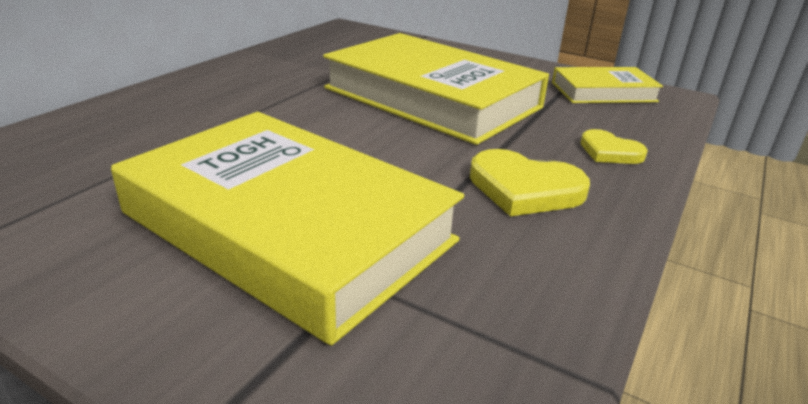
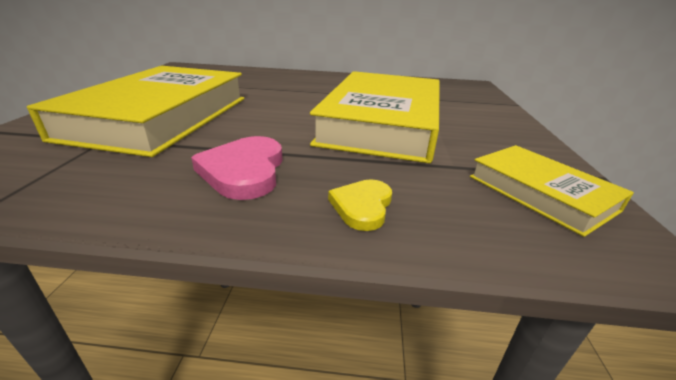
camera: 65 degrees right, 0 degrees up
(524, 188) = (244, 171): yellow heart -> pink heart

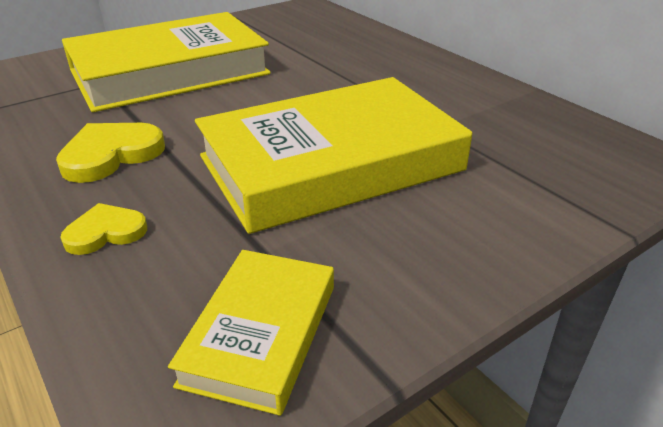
camera: 50 degrees right, 5 degrees up
(244, 171) = (111, 155): pink heart -> yellow heart

